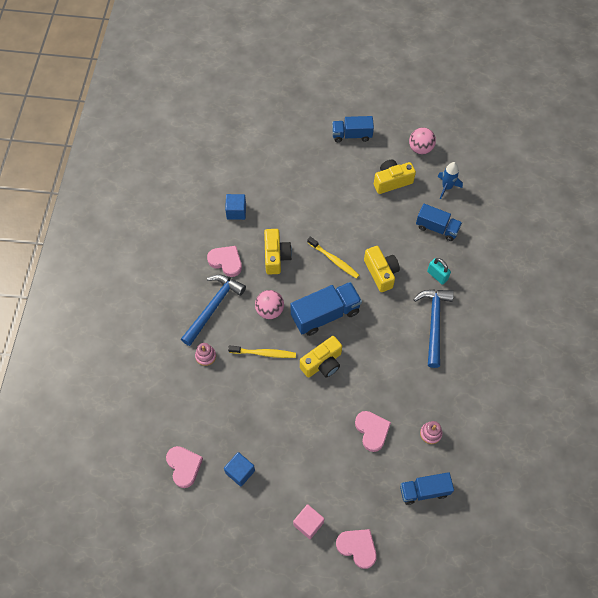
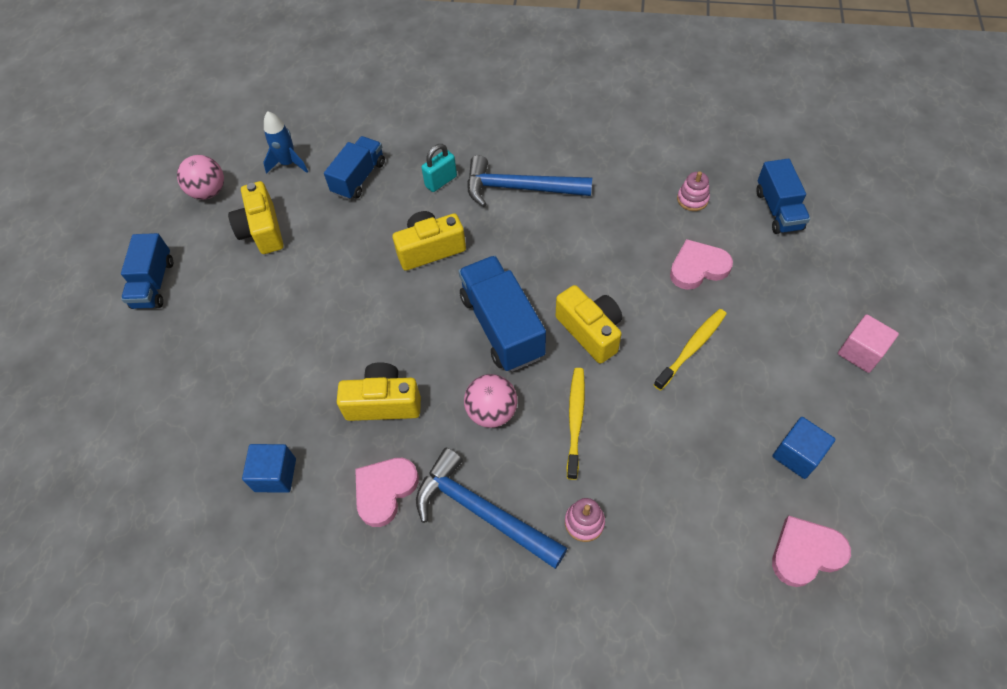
camera: 85 degrees left, 5 degrees down
(334, 260) = (400, 313): yellow toothbrush -> yellow toothbrush (692, 348)
(357, 547) = (880, 289): pink heart -> none

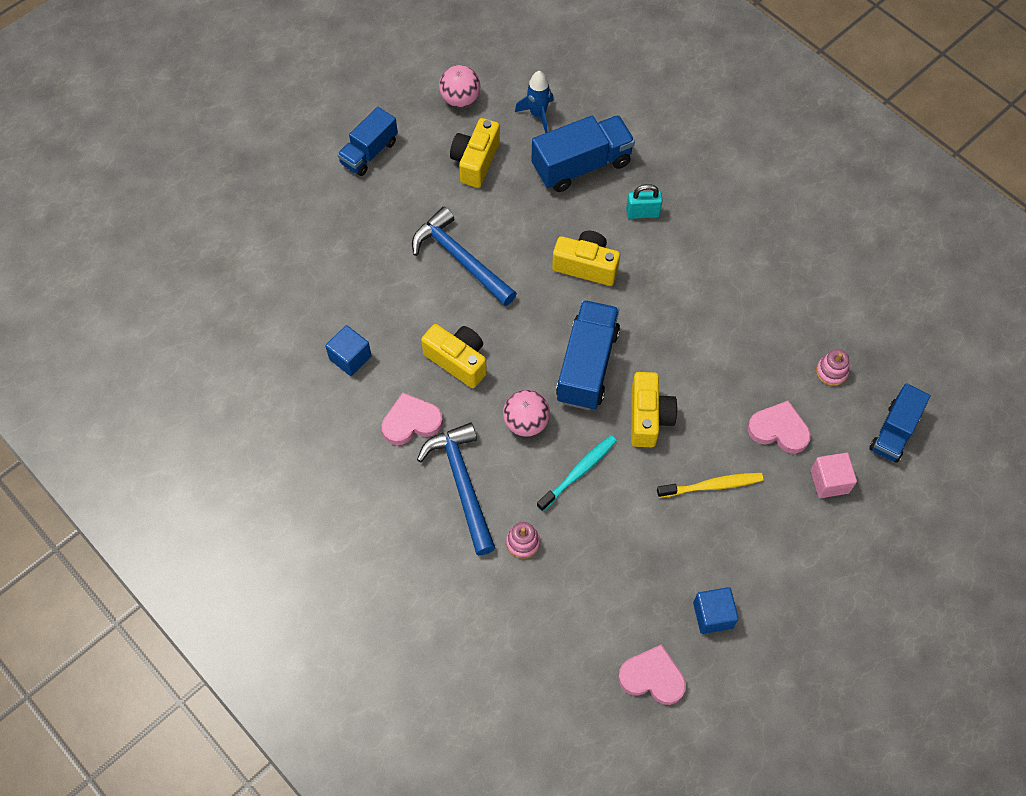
camera: 35 degrees right, 5 degrees up
(359, 178) = (581, 165): blue truck -> blue truck, size x1.51
(519, 188) = (699, 262): blue hammer -> blue hammer (460, 259)
(575, 420) = (578, 472): yellow toothbrush -> turquoise toothbrush
(860, 352) = (839, 585): pink cube -> pink cube (829, 481)

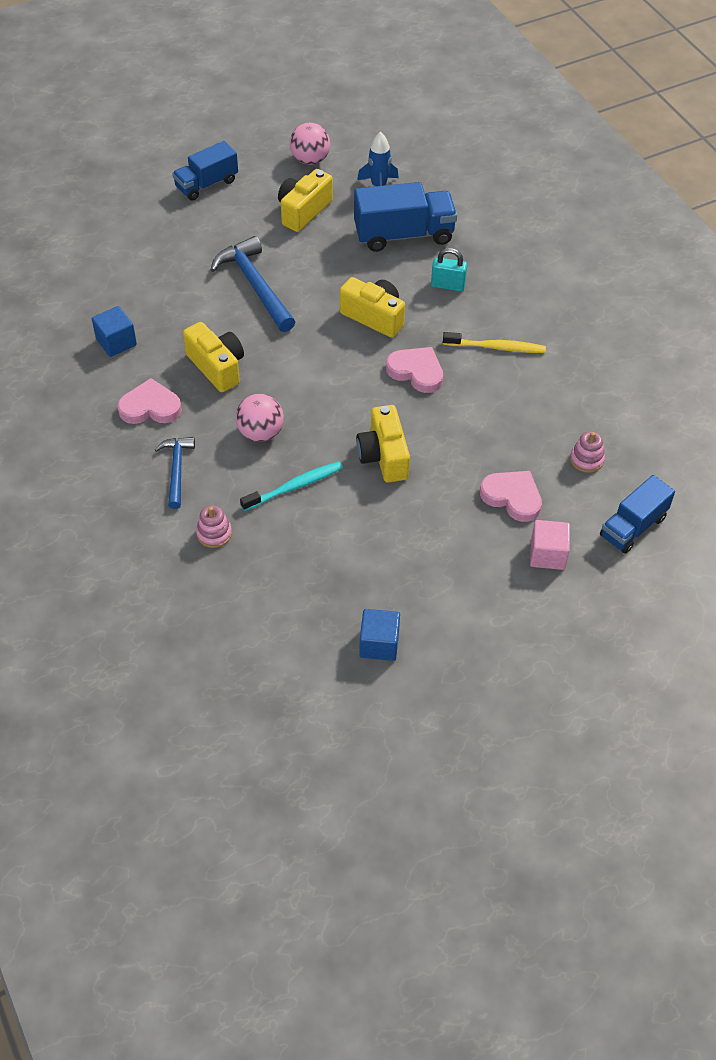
camera: 15 degrees right, 10 degrees down
(462, 483) = (177, 469): blue hammer -> blue hammer, size x0.61
(587, 366) = (340, 399): blue truck -> none
(648, 417) = (383, 456): yellow camera -> yellow camera turned 150 degrees clockwise
(652, 677) = (294, 684): pink heart -> pink heart (416, 372)
(712, 485) = (424, 530): yellow toothbrush -> yellow toothbrush (496, 347)

